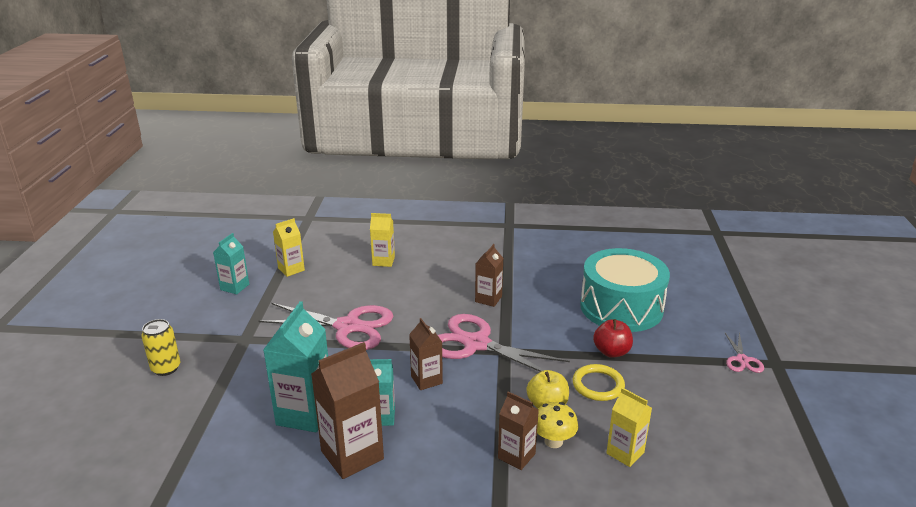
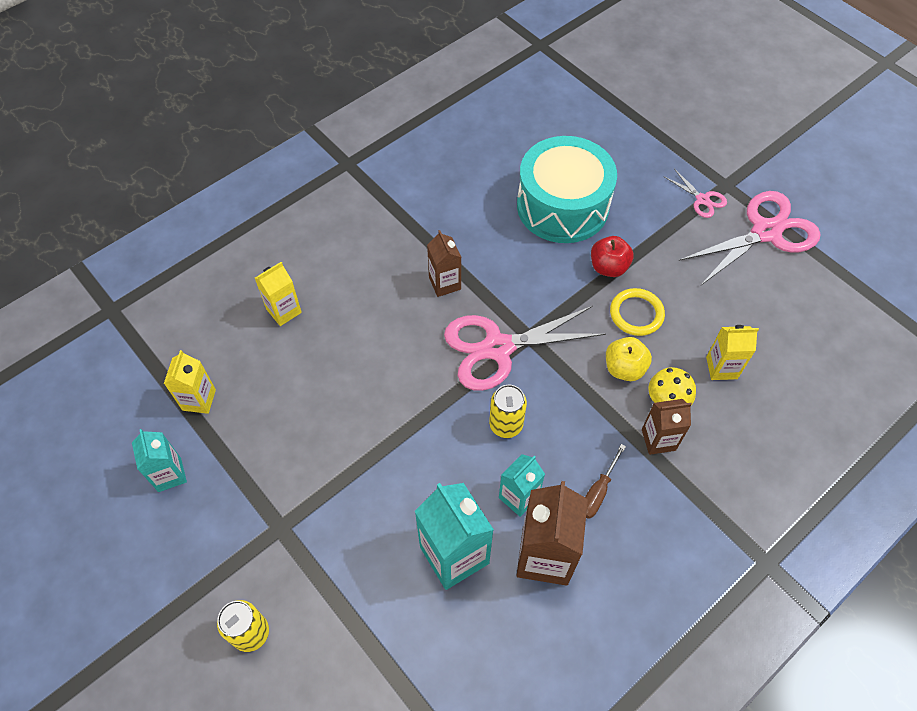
camera: 45 degrees left, 30 degrees up
(348, 327) = (360, 425): pink scissors -> pink scissors (765, 232)
(426, 380) = (506, 425): brown carton -> yellow can
(433, 451) = (598, 492): none -> brown screwdriver

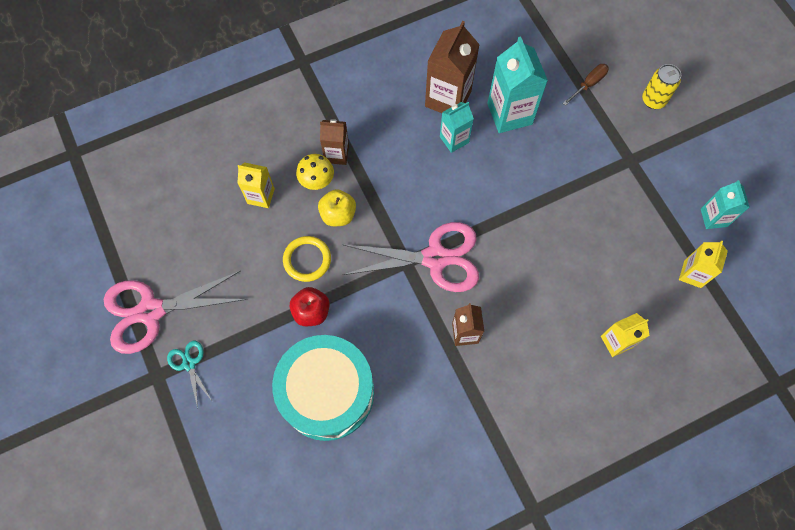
camera: 165 degrees left, 10 degrees up
(506, 425) = (448, 193): yellow can -> none
(598, 492) = (396, 129): brown screwdriver -> brown screwdriver (588, 84)
(702, 199) = (189, 364): pink scissors -> turquoise scissors

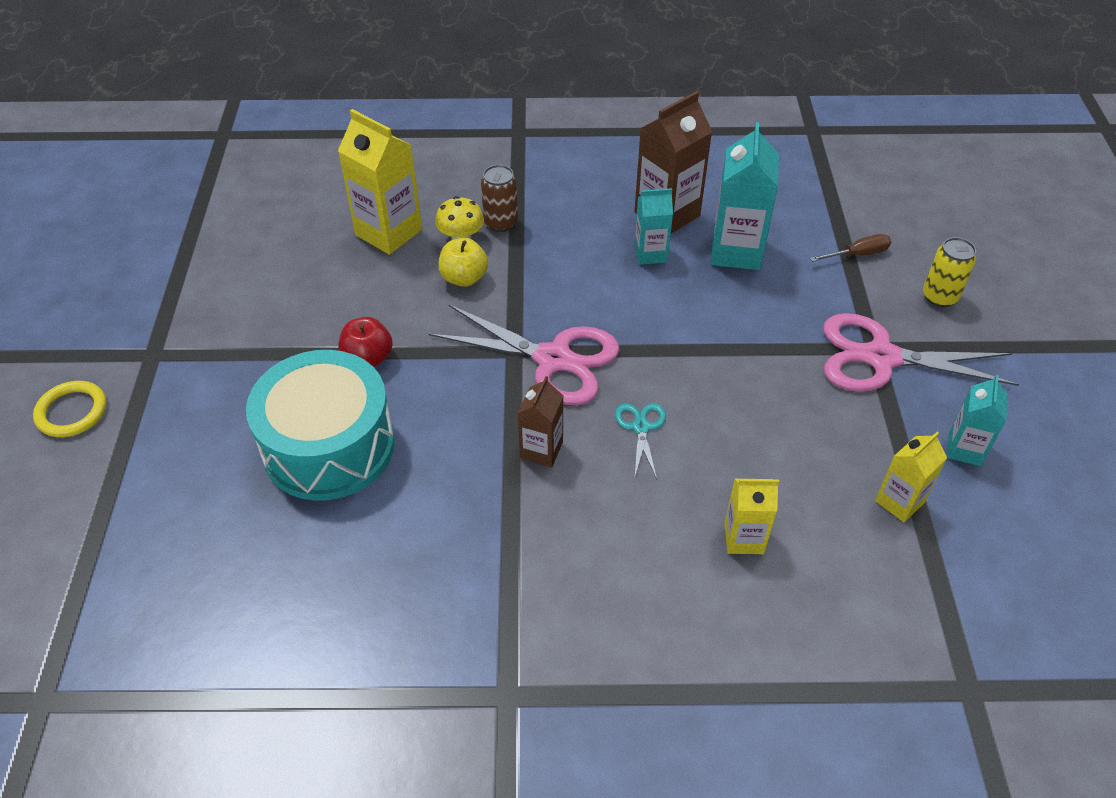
camera: 25 degrees right, 20 degrees down
(151, 311) = (193, 293): pink scissors -> pink scissors (881, 358)
(189, 364) = (195, 356): turquoise scissors -> turquoise scissors (641, 427)
(261, 196) = (388, 232): yellow carton -> yellow carton, size x1.69
(307, 260) = (398, 307): yellow ring -> yellow ring (72, 412)
(336, 154) = (501, 223): brown carton -> brown can

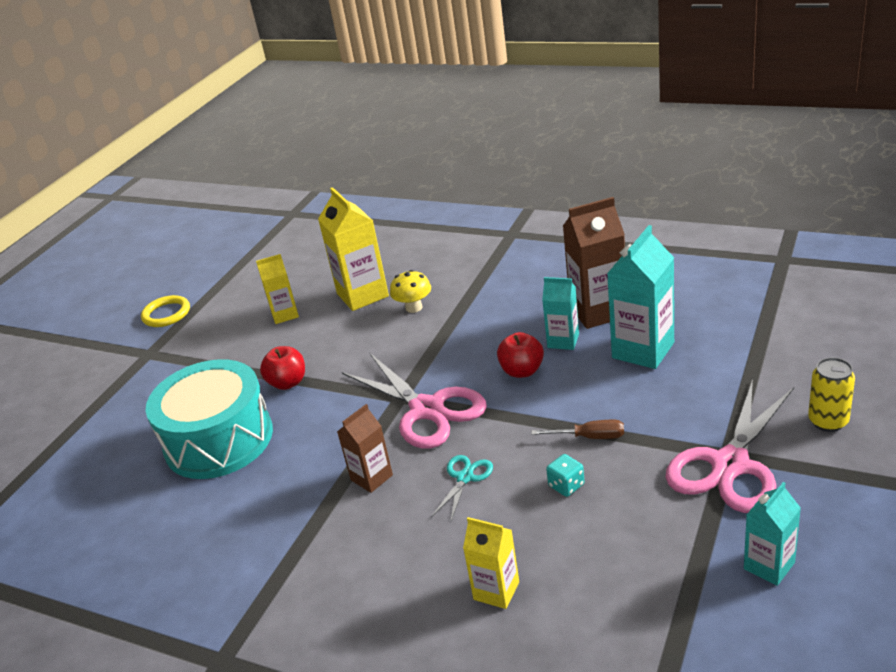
camera: 30 degrees right, 15 degrees down
(72, 412) = (75, 382): yellow ring -> yellow ring (166, 314)
(464, 278) = (397, 336): yellow apple -> none
(501, 223) = (452, 300): brown can -> none
(628, 296) = (522, 371): none -> red apple
(746, 413) = (566, 485): none -> turquoise dice
(858, 254) = (763, 370): brown screwdriver -> brown screwdriver (590, 437)
(881, 358) = (730, 465): pink scissors -> pink scissors turned 90 degrees counterclockwise
(899, 501) = (668, 597): yellow carton -> yellow carton (285, 314)

